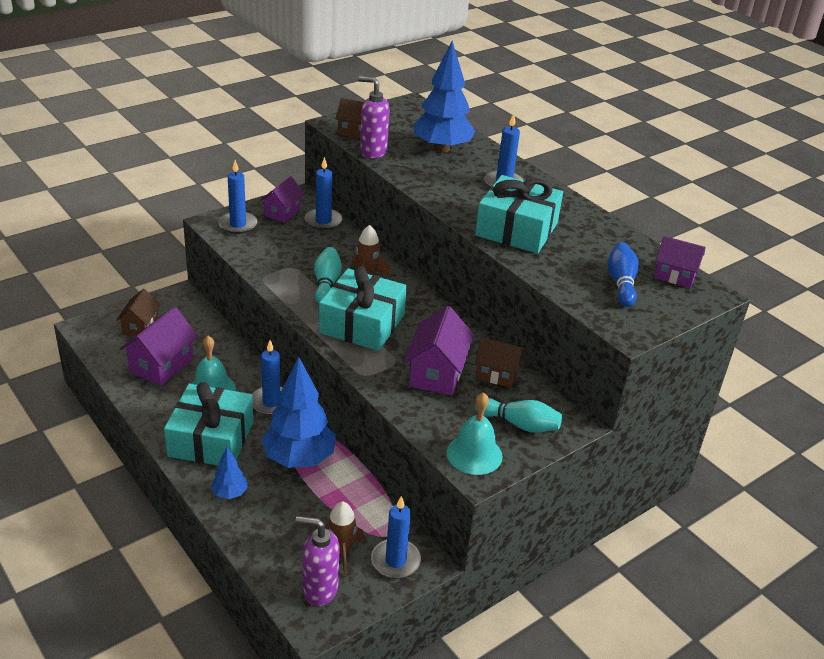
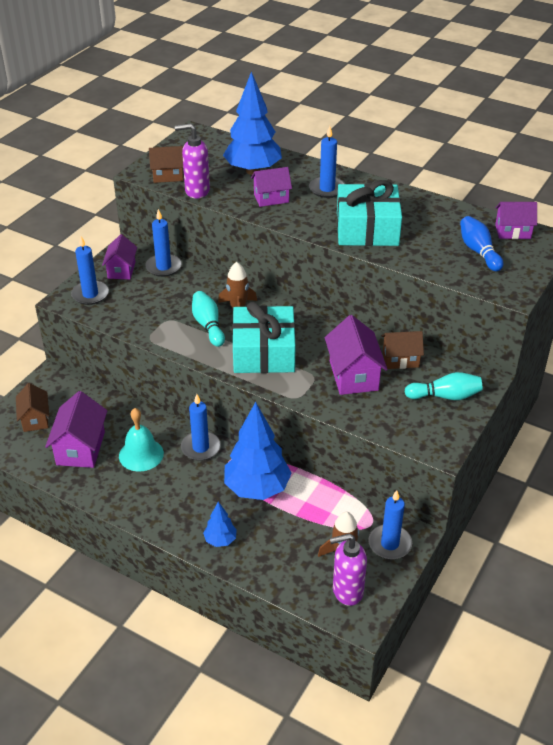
camera: 20 degrees left, 5 degrees up
(211, 439) = (171, 499): turquoise gift -> none
(440, 177) = (271, 198): none -> purple house
(474, 454) = (428, 434): turquoise bell -> none

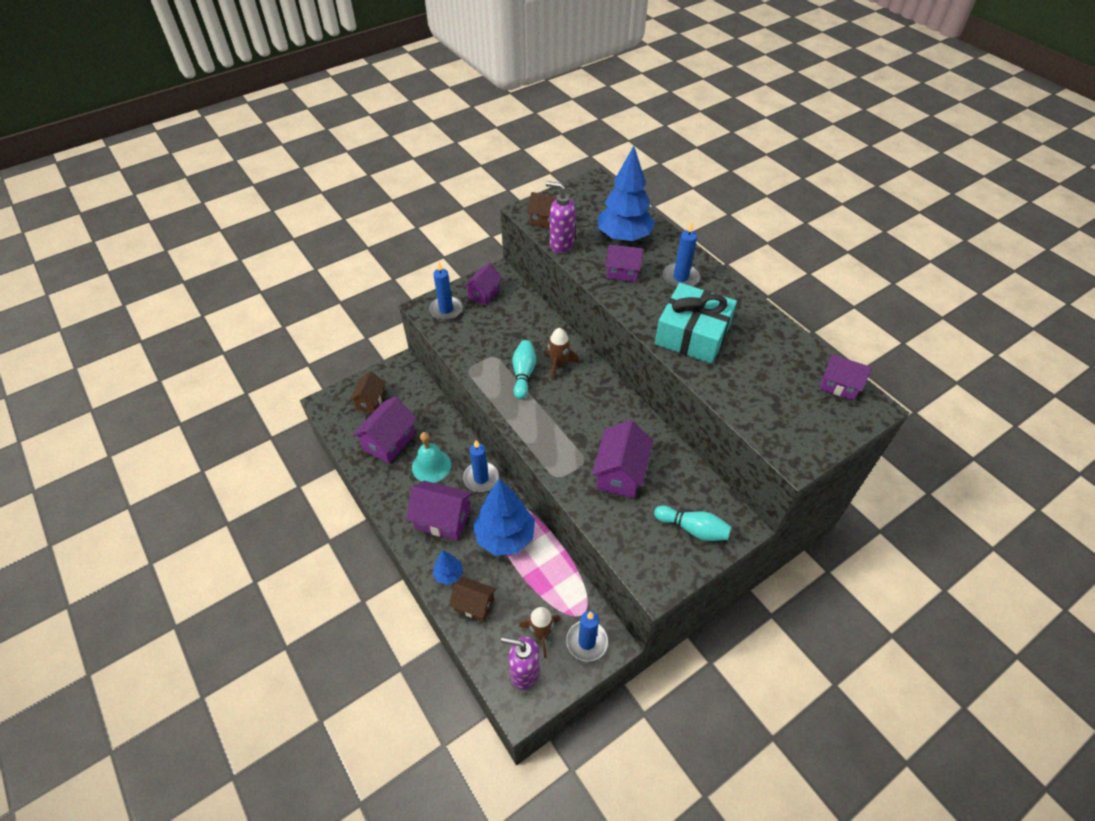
camera: 25 degrees right, 10 degrees up
(163, 267) = (520, 302): blue candle -> none
(183, 496) = (442, 519): none -> purple house
(263, 352) = (555, 419): turquoise gift -> none
(400, 359) = (673, 472): brown house -> brown house (474, 604)
(479, 251) = (789, 397): blue bowling pin -> none

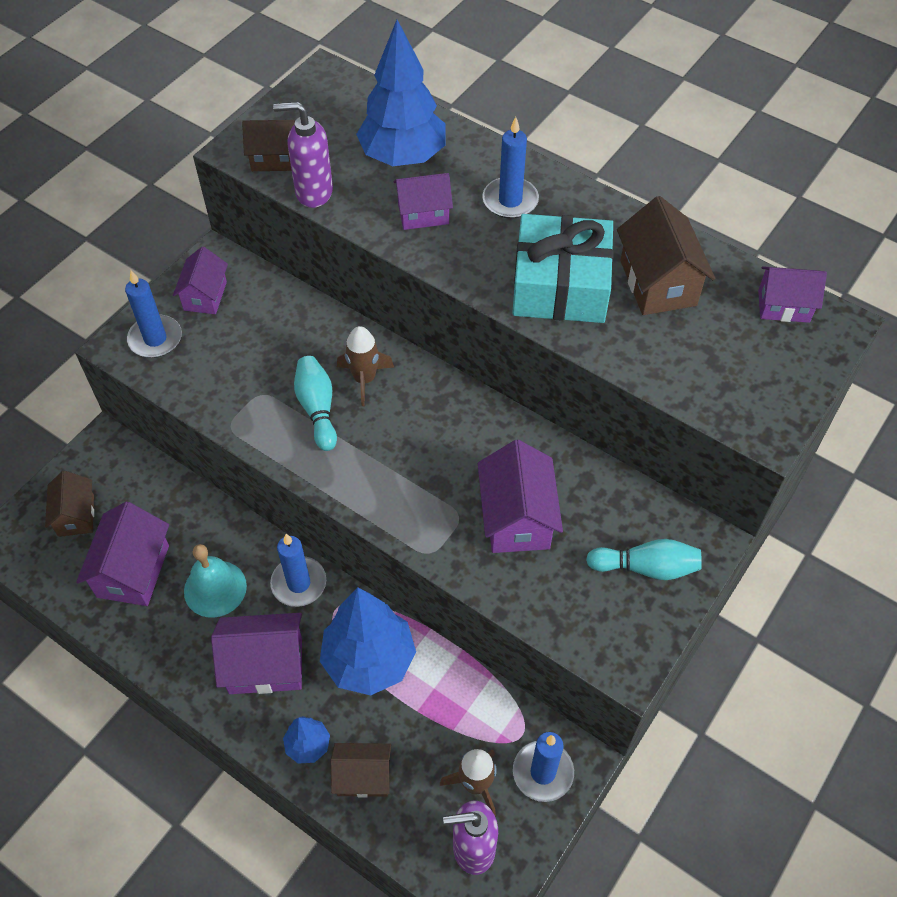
camera: 20 degrees left, 5 degrees up
(757, 349) = (658, 283): none -> brown house

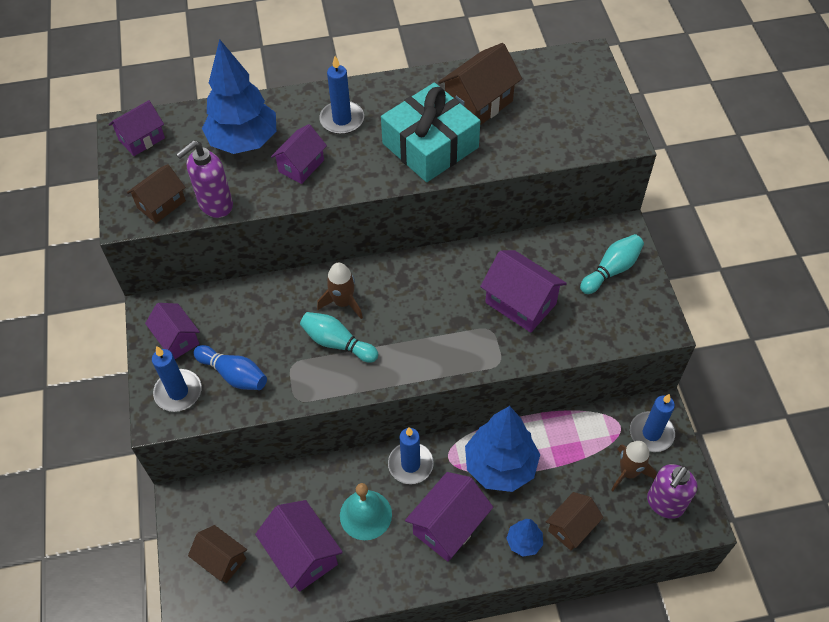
camera: 45 degrees left, 0 degrees up
(210, 362) = (234, 374): none -> blue bowling pin
(658, 283) = (478, 104): brown house -> brown house turned 75 degrees counterclockwise
(783, 306) = (553, 68): purple house -> purple house (142, 139)

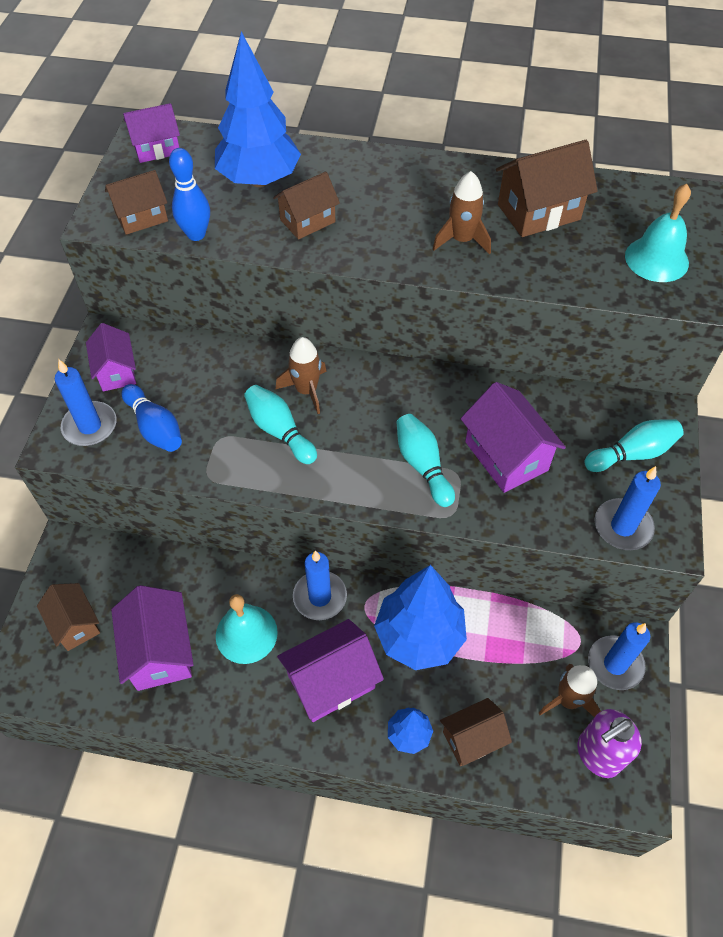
camera: 20 degrees right, 0 degrees up
(215, 205) = (196, 234): purple soap dispenser -> blue bowling pin
(301, 166) = (307, 221): purple house -> brown house
(342, 120) = (375, 187): blue candle -> blue candle (622, 526)
(430, 145) = (462, 240): turquoise gift -> brown rocket
(461, 332) = (423, 466): none -> turquoise bowling pin
(581, 117) = (656, 259): none -> turquoise bell

